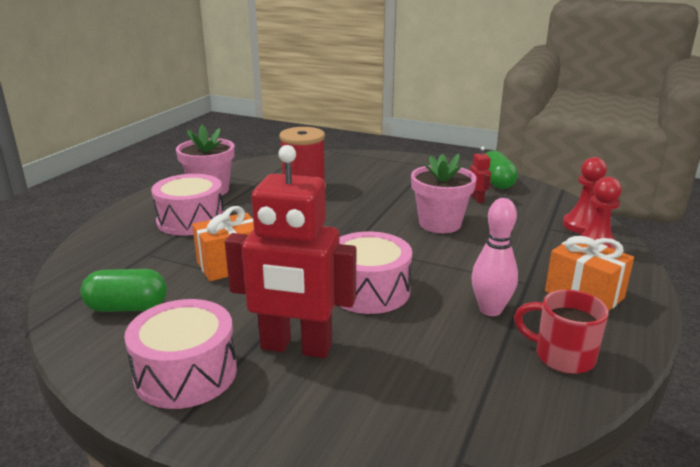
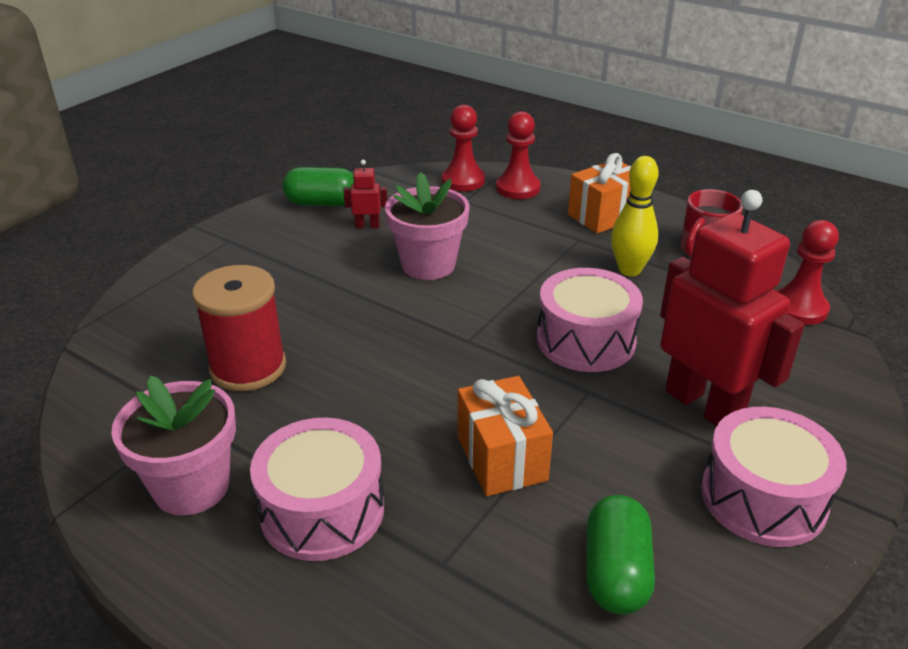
camera: 80 degrees left, 10 degrees up
(296, 347) = (704, 405): red robot -> red robot turned 60 degrees counterclockwise
(482, 422) = (799, 308): none -> red pawn
(490, 310) = (629, 270): pink bowling pin -> yellow bowling pin

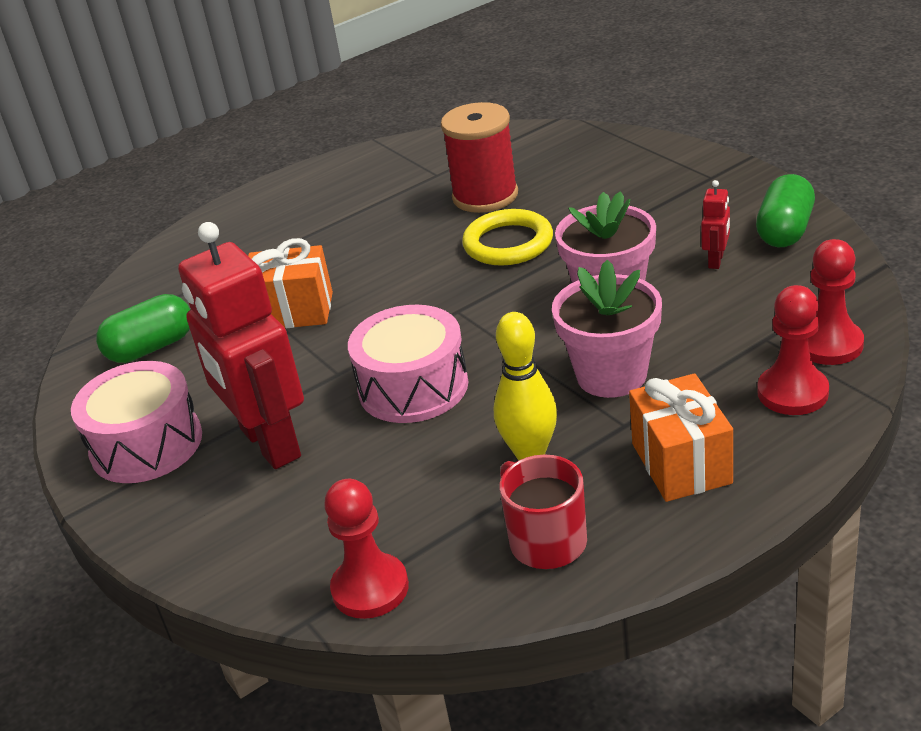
camera: 115 degrees right, 0 degrees up
(191, 487) = (364, 181): pink flower pot -> pink flower pot (611, 375)
(322, 510) = (304, 230): pink drum -> none
(347, 333) = (508, 243): none -> yellow ring
(616, 572) = (151, 348): green capsule -> green capsule turned 60 degrees counterclockwise
(704, 405) = (269, 443): red robot -> red robot turned 75 degrees clockwise

